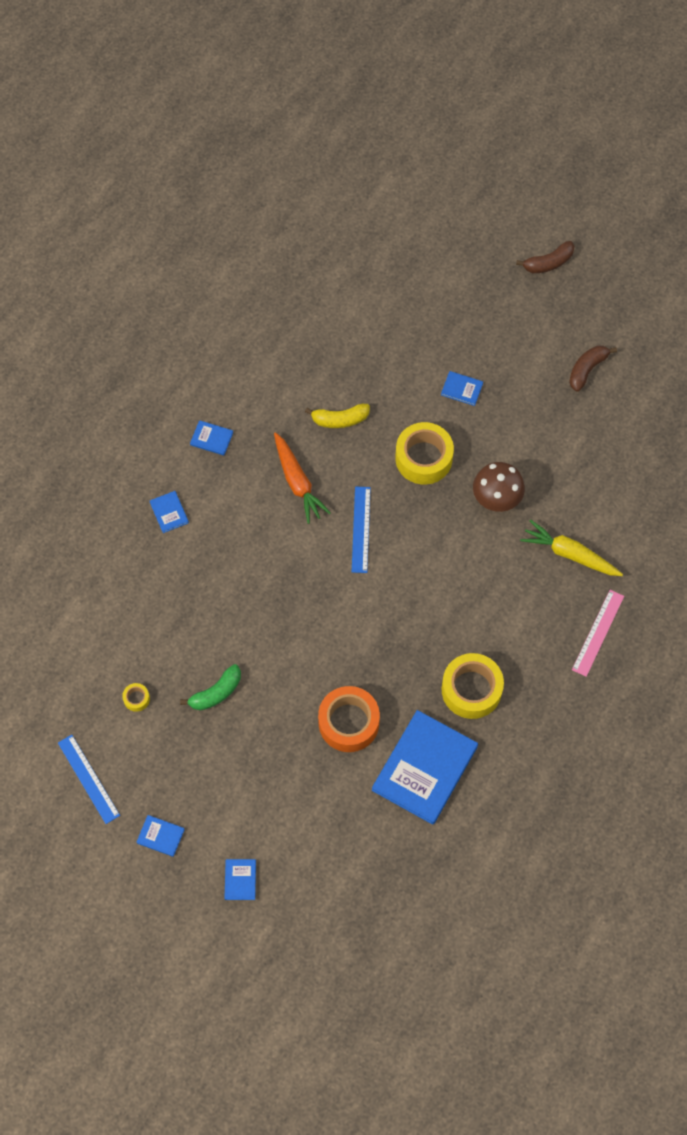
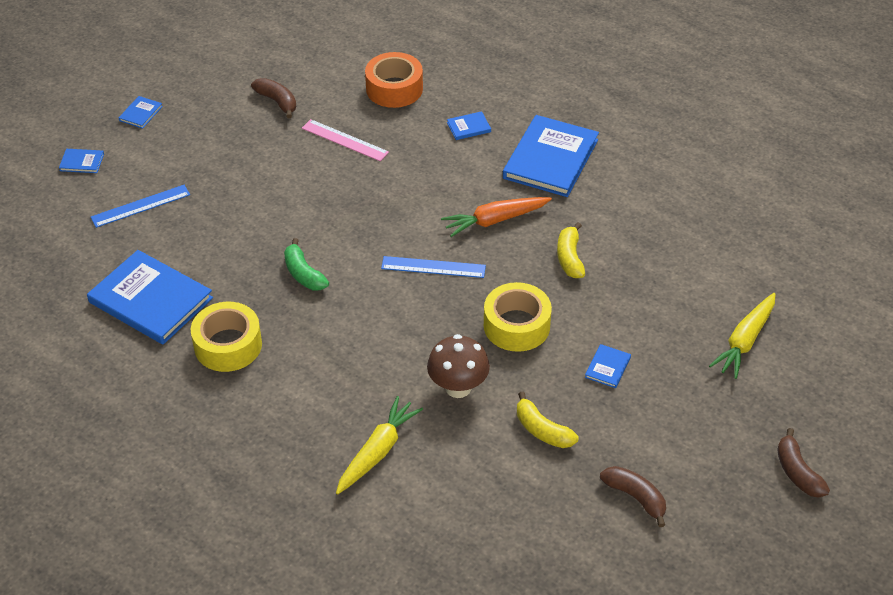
camera: 95 degrees right, 20 degrees down
(88, 779) = (208, 72): blue ruler -> blue ruler (140, 206)
(136, 699) = (277, 102): yellow tape -> brown banana
(211, 439) = (550, 159): blue book -> blue book, size x2.38
(216, 693) = (271, 153): green banana -> green banana (303, 274)
(348, 722) = (216, 245): orange tape -> orange tape (394, 89)
(422, 290) = (745, 341): none -> yellow carrot
(532, 435) = (542, 430): none -> yellow banana
(598, 632) = (271, 469): pink ruler -> pink ruler (345, 140)

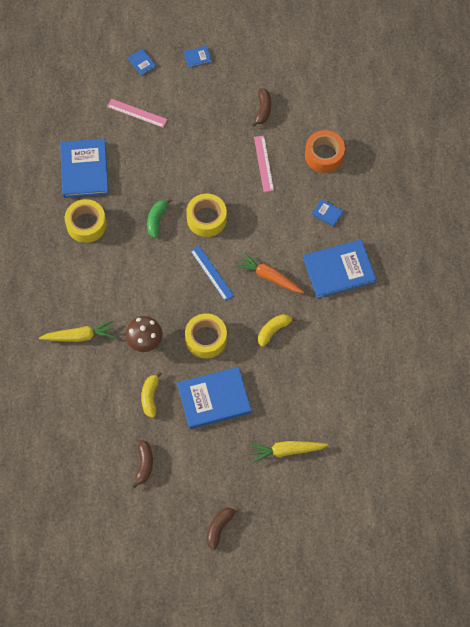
camera: 50 degrees right, 20 degrees up
(140, 206) = (137, 113): blue ruler -> pink ruler
(356, 229) = (206, 219): none -> yellow tape
(607, 367) = (214, 399): blue book -> blue book, size x2.38

